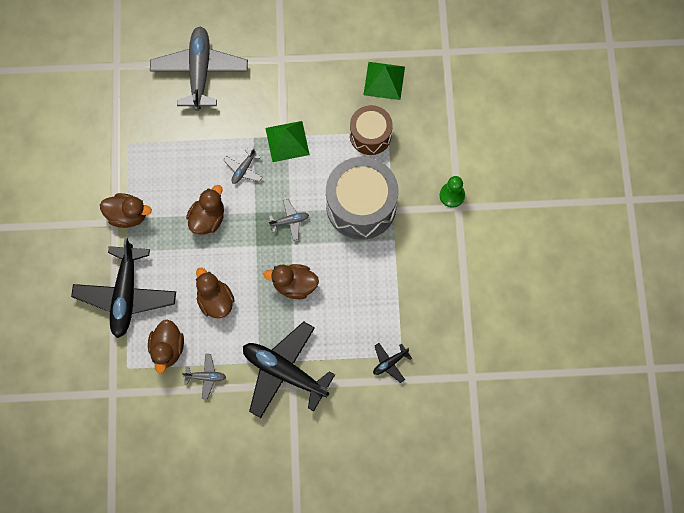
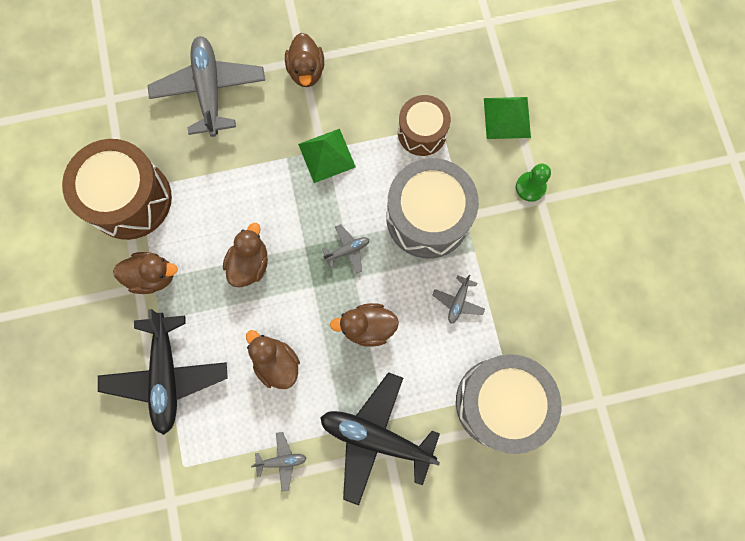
camera: 10 degrees left, 5 degrees up
(119, 150) = (130, 199): none -> brown drum
(167, 349) = (229, 433): brown duck -> brown duck (306, 71)
(243, 169) = (281, 197): grey plane -> grey plane (458, 301)
(384, 80) = (425, 66): green pyramid -> green pyramid (507, 117)
(390, 363) = (499, 402): black plane -> grey drum

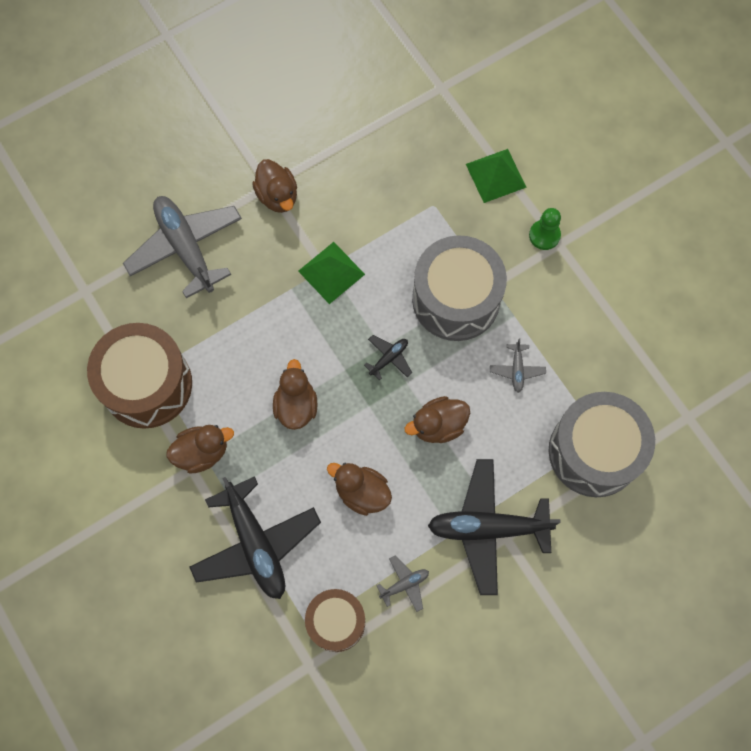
camera: 20 degrees left, 5 degrees down
(347, 250) = (389, 358): grey plane -> black plane
(422, 132) = (418, 218): brown drum -> brown drum (336, 622)

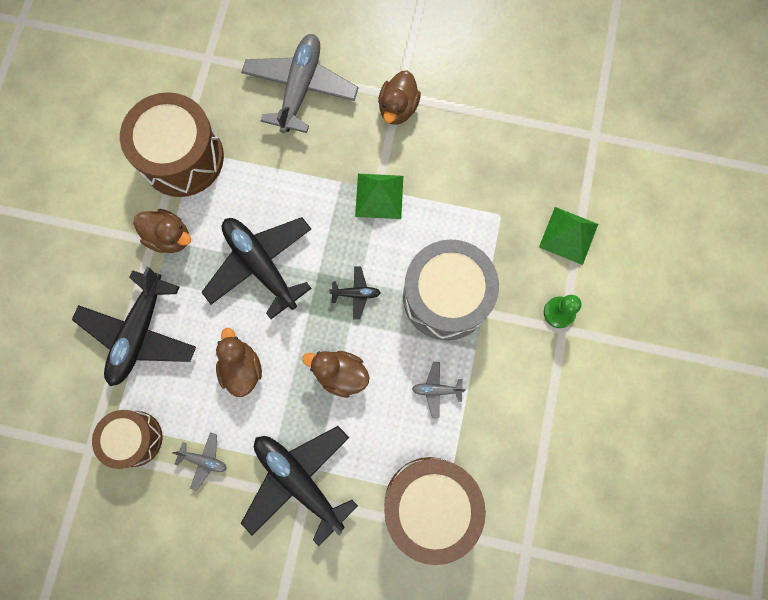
camera: 45 degrees right, 5 degrees up
(296, 405) = (261, 265): brown duck -> black plane
(517, 370) = (436, 390): grey plane -> grey plane turned 45 degrees clockwise
(594, 452) = (430, 504): grey drum -> brown drum

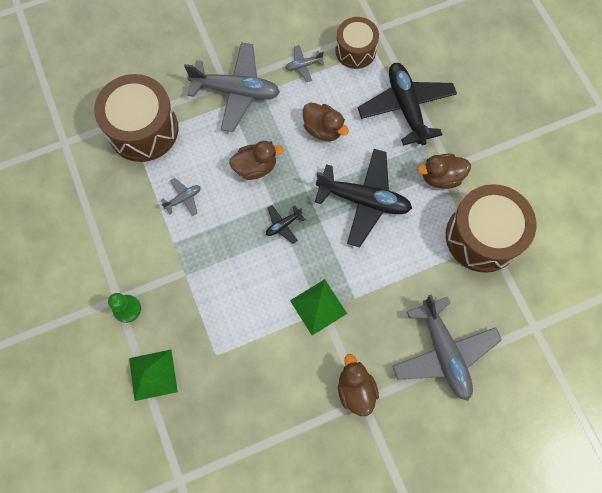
camera: 145 degrees right, 5 degrees down
(299, 480) = (236, 91): black plane -> grey plane
(446, 297) = (217, 265): grey drum -> none

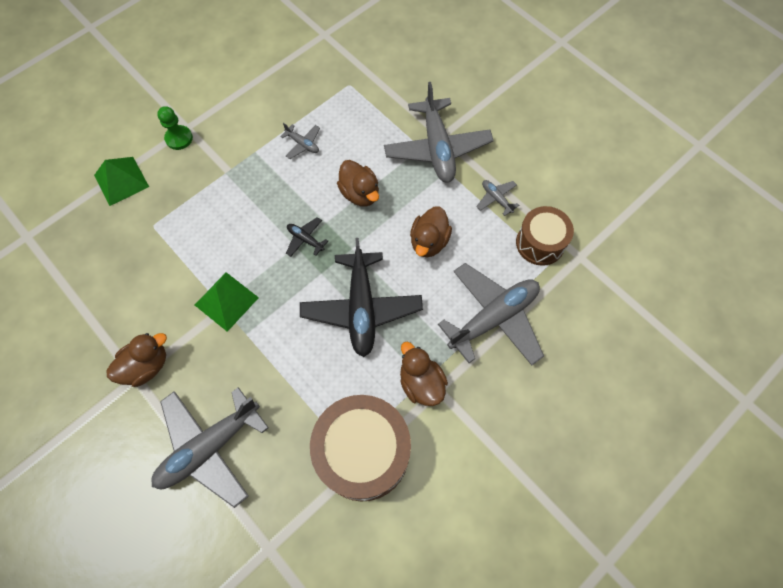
camera: 70 degrees right, 5 degrees down
(143, 129) = (362, 87): brown drum -> none
(406, 107) = (493, 318): black plane -> grey plane

